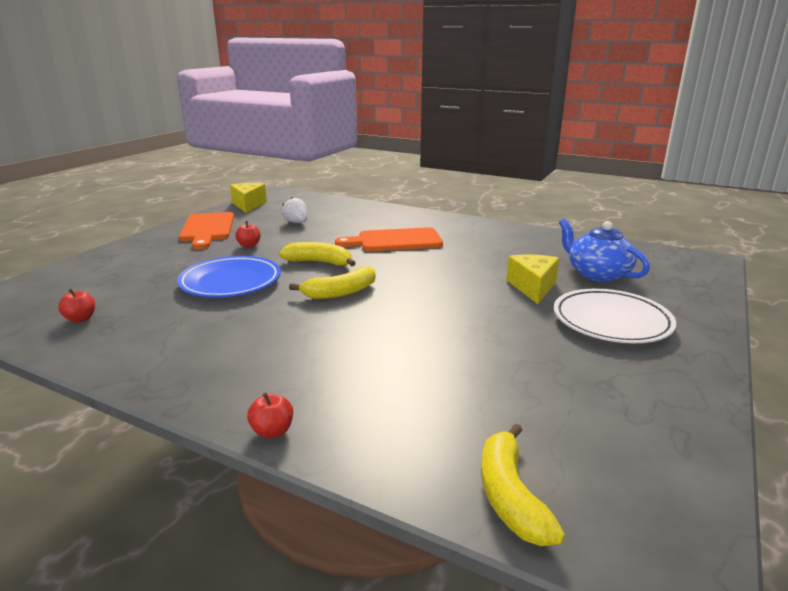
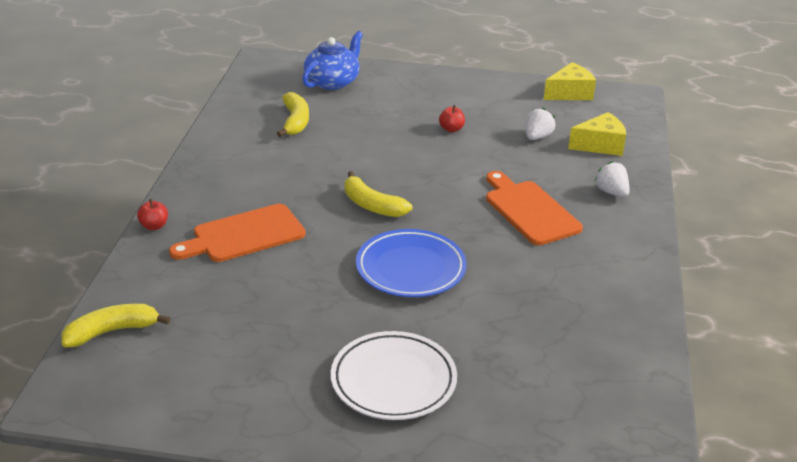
camera: 70 degrees right, 10 degrees up
(80, 319) = (265, 107): red apple -> none
(207, 229) = (478, 94): orange cutting board -> orange cutting board (244, 235)
(230, 282) = (362, 145): blue plate -> blue plate (410, 268)
(319, 262) = (435, 178): yellow banana -> yellow banana (295, 121)
(390, 217) = (611, 192): none -> white strawberry
(532, 287) = (453, 322): yellow cheese -> yellow cheese (600, 145)
(597, 274) = (525, 371): blue teapot -> blue teapot (332, 82)

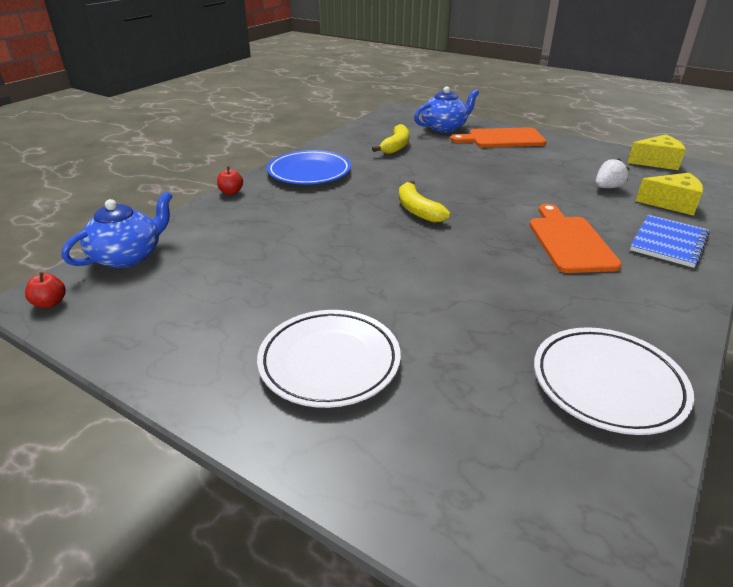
camera: 25 degrees right, 0 degrees up
(112, 331) = (128, 256): yellow banana -> blue teapot
(244, 235) = (293, 211): orange cutting board -> orange cutting board (502, 139)
(410, 268) = (419, 265): blue plate -> blue plate (309, 172)
(451, 129) = (526, 170): red apple -> red apple (50, 303)
(610, 338) = (607, 384): none -> white plate
(611, 192) = (669, 243): white strawberry -> blue notebook

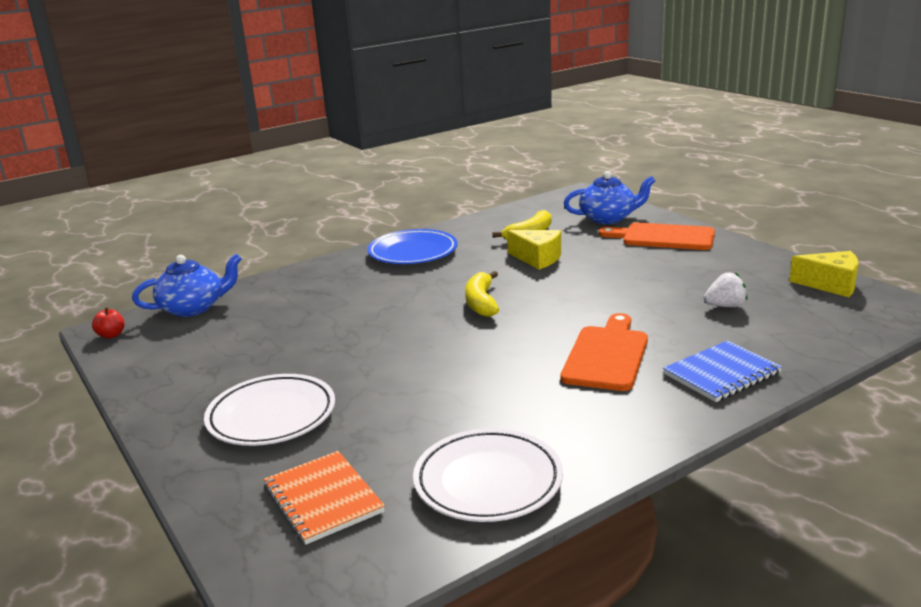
camera: 25 degrees right, 10 degrees down
(231, 192) = (323, 263): red apple -> none
(477, 447) = (323, 499): none -> orange notebook
(672, 203) = (784, 334): yellow cheese -> yellow cheese (537, 258)

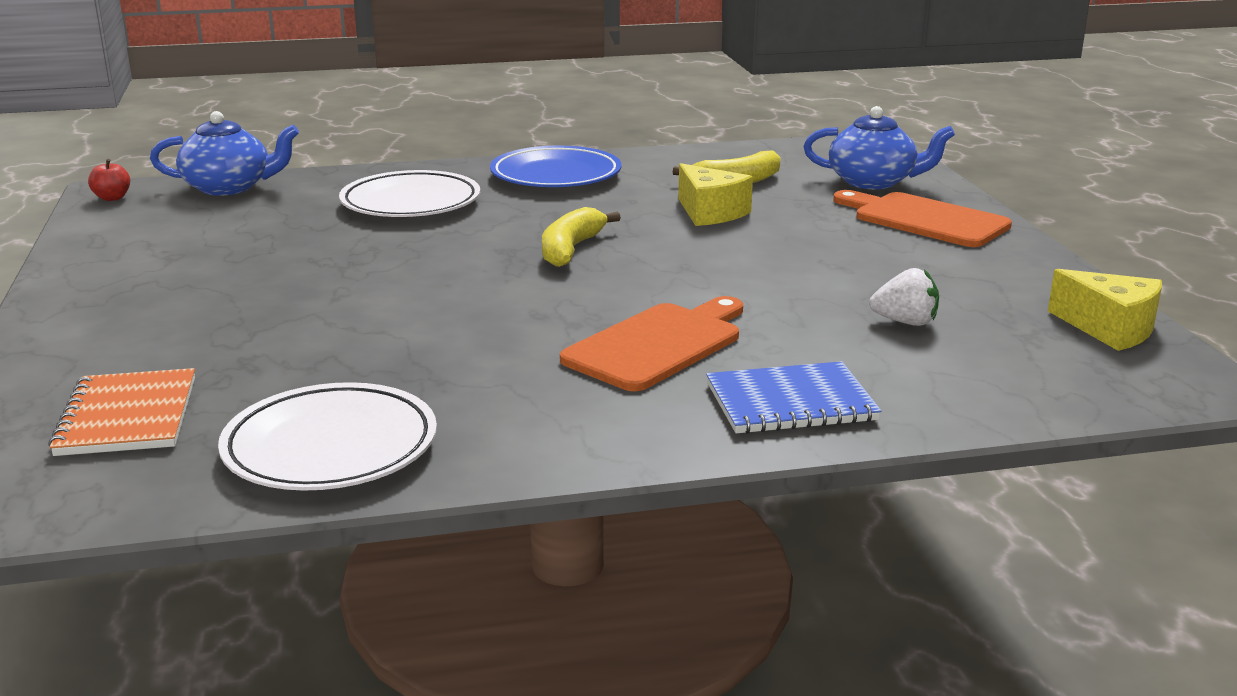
camera: 20 degrees right, 0 degrees up
(272, 416) = (177, 318): white plate -> white plate (411, 203)

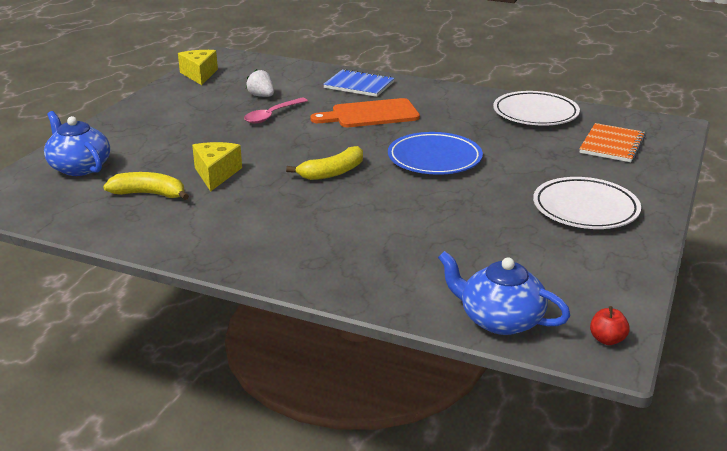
camera: 145 degrees left, 5 degrees up
(411, 203) = (377, 246): white plate -> white plate (585, 209)
(556, 175) = (243, 242): blue plate -> blue plate (434, 159)
(810, 296) = (272, 115): none -> pink spoon
(925, 219) = (127, 135): orange cutting board -> none

